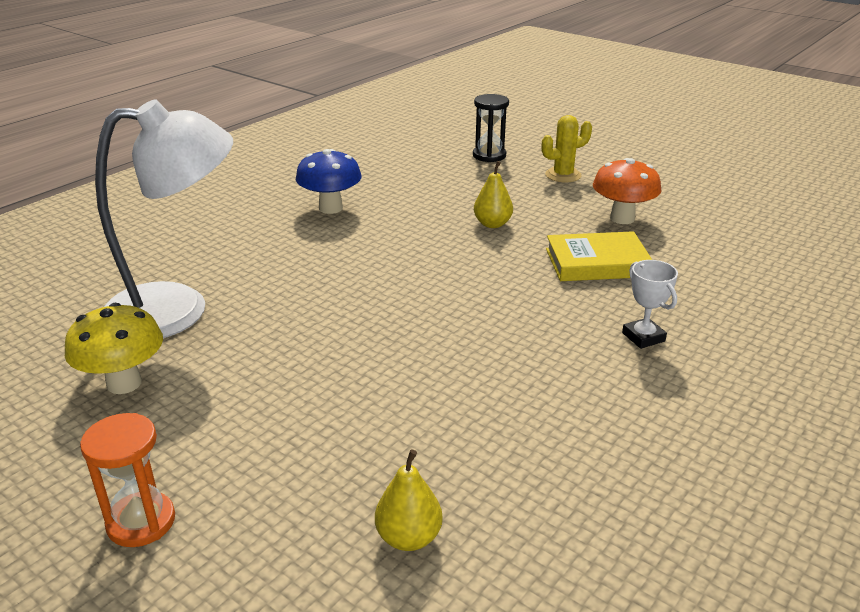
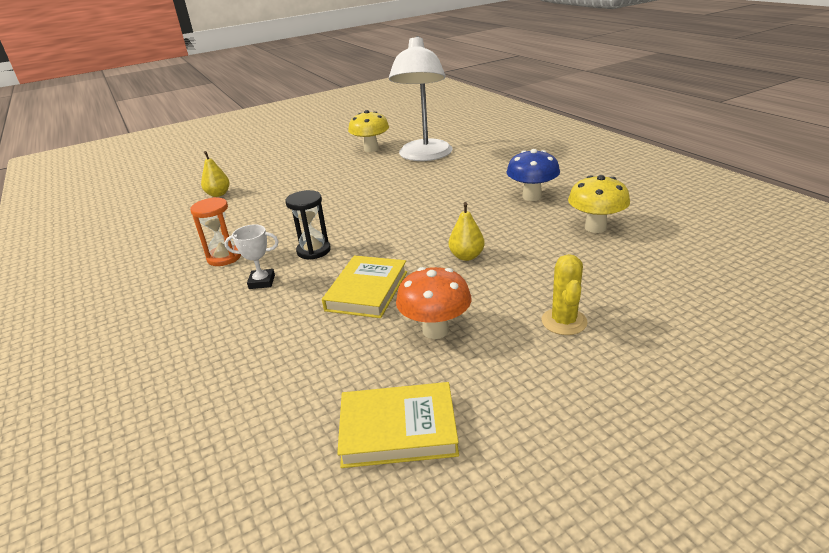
camera: 115 degrees right, 0 degrees up
(141, 522) = (285, 155): orange hourglass -> orange hourglass (224, 257)
(397, 174) = (595, 227): none -> yellow mushroom
(489, 155) = (637, 284): black hourglass -> black hourglass (313, 251)
(735, 212) = (398, 429): none -> yellow book

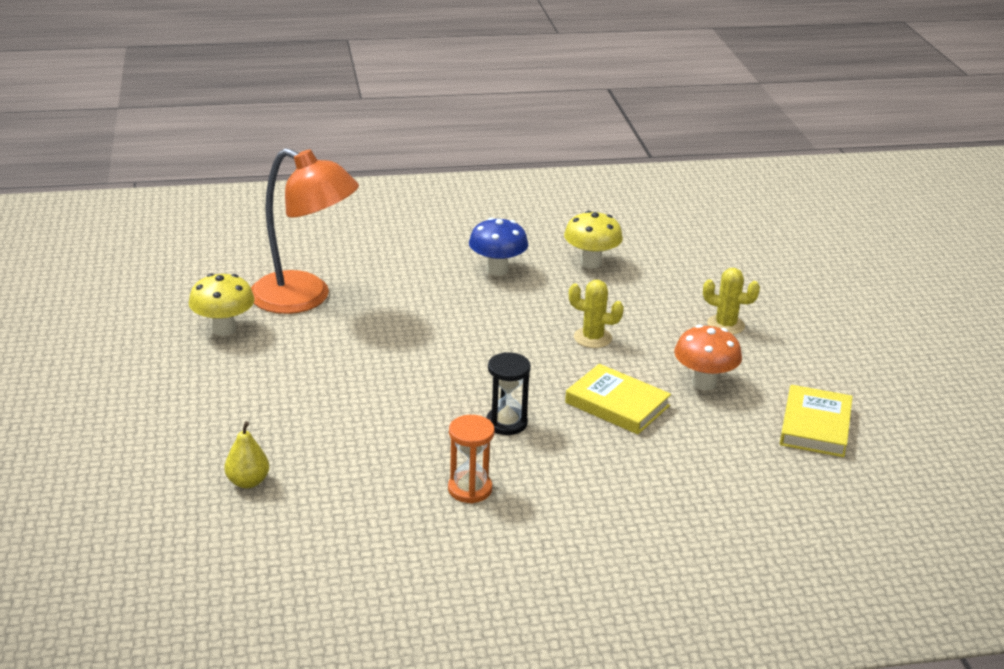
camera: 75 degrees left, 0 degrees up
(262, 282) = (552, 466): white trophy -> none
(424, 156) = (304, 298): white lamp -> orange lamp
(466, 256) = (592, 338): yellow pear -> yellow cactus

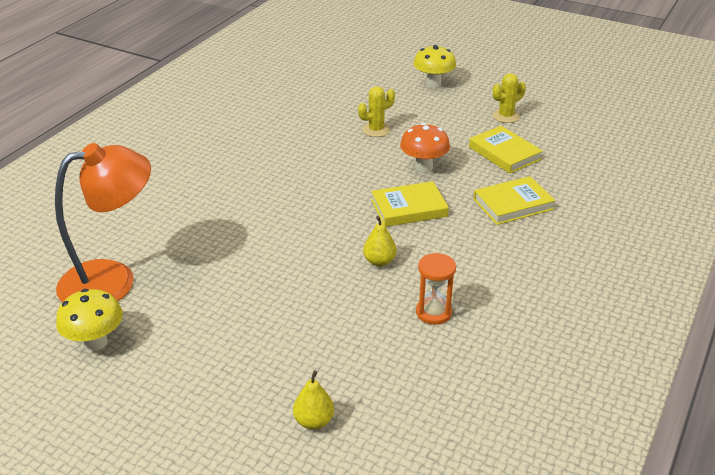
camera: 50 degrees left, 5 degrees up
(497, 270) = (203, 178): blue mushroom -> none
(506, 423) = (379, 261): black hourglass -> yellow pear
(591, 263) = (247, 140): yellow mushroom -> yellow mushroom (433, 83)
(592, 338) = (329, 181): yellow cactus -> yellow cactus (506, 116)
(723, 470) = (513, 204): none -> yellow book

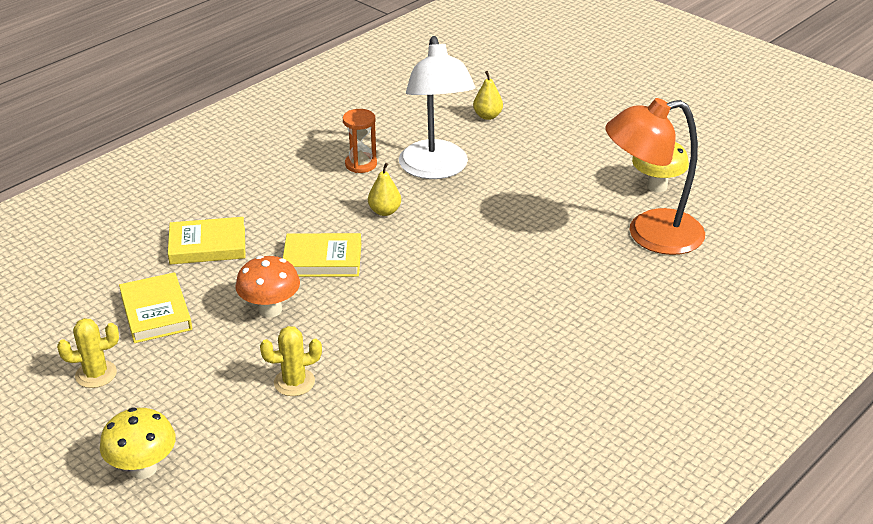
camera: 165 degrees left, 0 degrees up
(349, 320) = (436, 169): none -> white lamp

